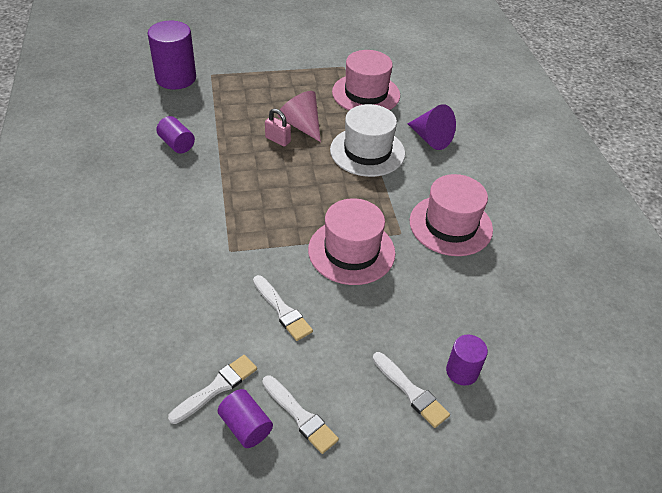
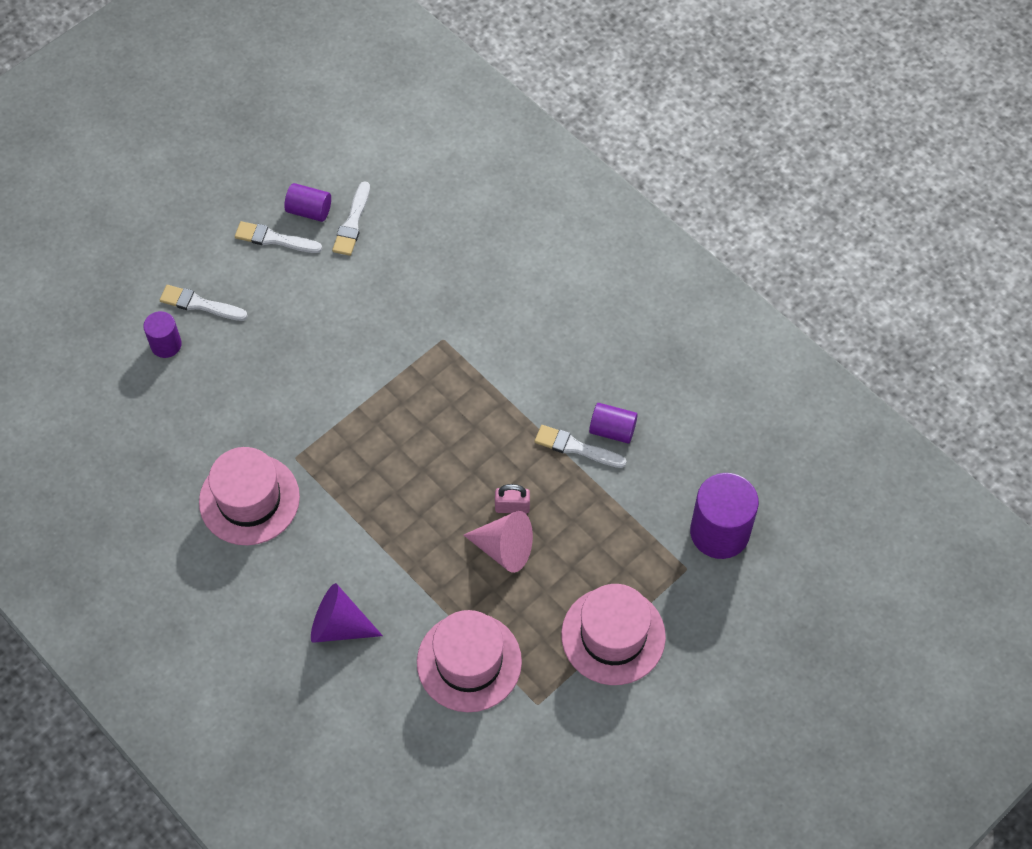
camera: 150 degrees right, 15 degrees up
(282, 310) = (350, 311): white brush -> white brush (576, 447)
(351, 251) = (330, 406): pink hat -> pink hat (613, 635)
(367, 151) = (400, 553): white hat -> none

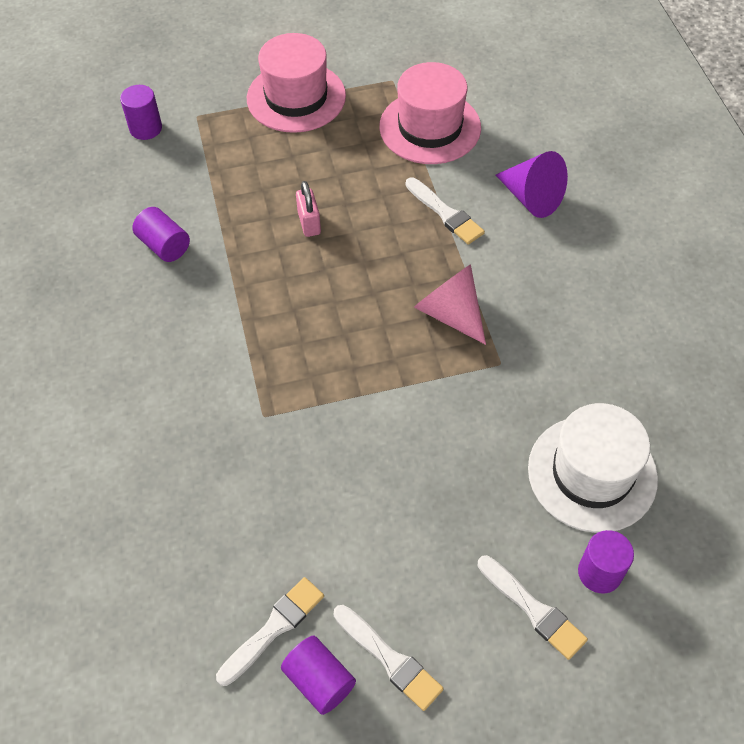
camera: 150 degrees left, 5 degrees down
(195, 406) = (592, 473): none -> white hat
(249, 499) = (570, 343): pink hat -> none
(504, 548) = (341, 194): pink cone -> pink cone (450, 313)
(512, 507) = (309, 223): pink padlock -> pink padlock turned 45 degrees clockwise
(576, 447) = (211, 246): white brush -> white brush (445, 213)
(719, 532) = (145, 128): purple cylinder -> purple cylinder, size x0.55

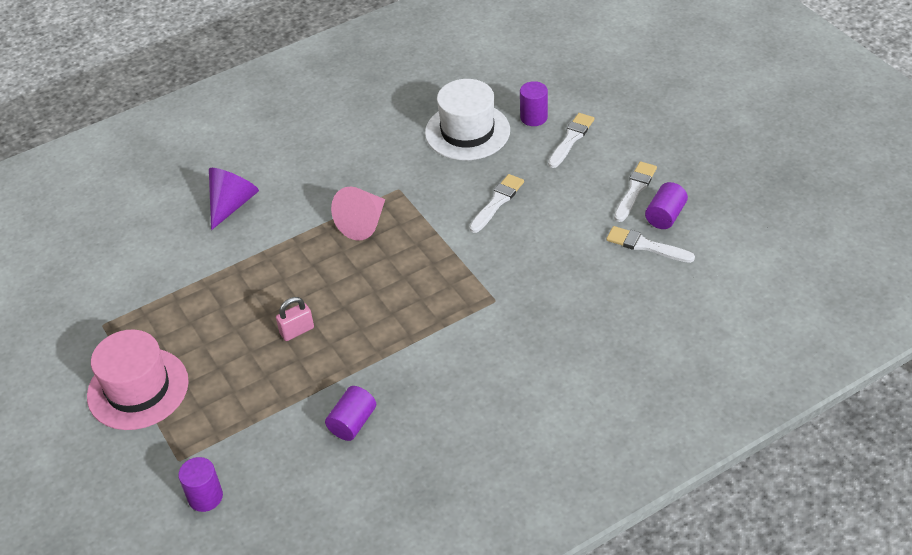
camera: 105 degrees left, 10 degrees down
(430, 127) = (162, 283): pink hat -> none
(445, 213) = (262, 249): white brush -> white brush (497, 202)

